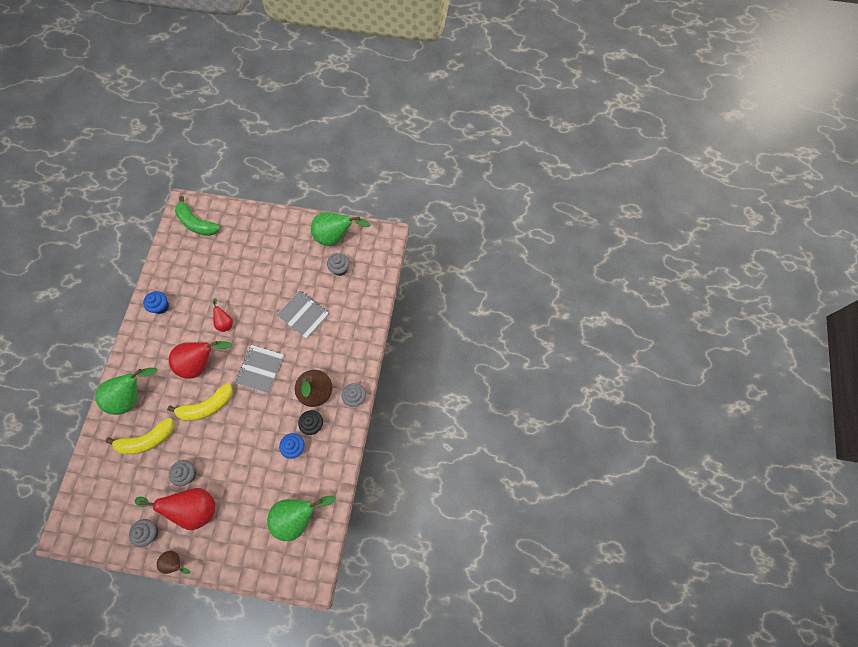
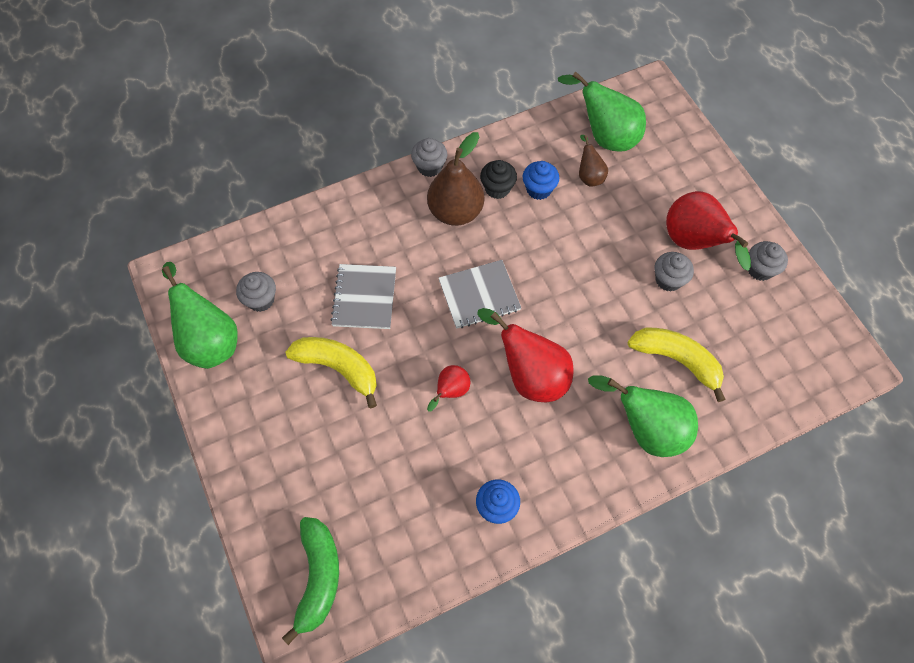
camera: 125 degrees left, 5 degrees down
(176, 562) = (758, 218): brown pear -> brown pear (589, 176)
(207, 406) = (576, 322): yellow banana -> yellow banana (338, 368)

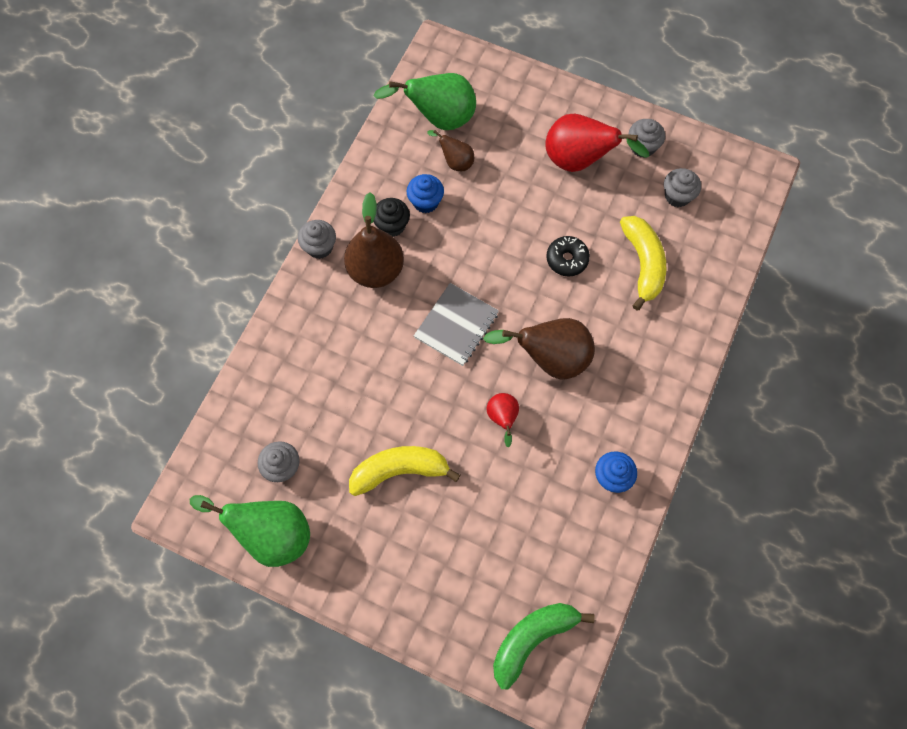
camera: 40 degrees left, 5 degrees up
(318, 577) = (532, 639): green banana -> green banana turned 90 degrees counterclockwise
(364, 297) = (367, 398): grey notebook -> none
(530, 375) = (550, 358): red pear -> brown pear
(614, 310) = (567, 259): none -> black donut
(646, 429) = (665, 333): green pear -> none
(668, 280) = (585, 204): grey cupcake -> grey cupcake (677, 196)
(676, 360) = (643, 264): yellow banana -> yellow banana turned 90 degrees clockwise

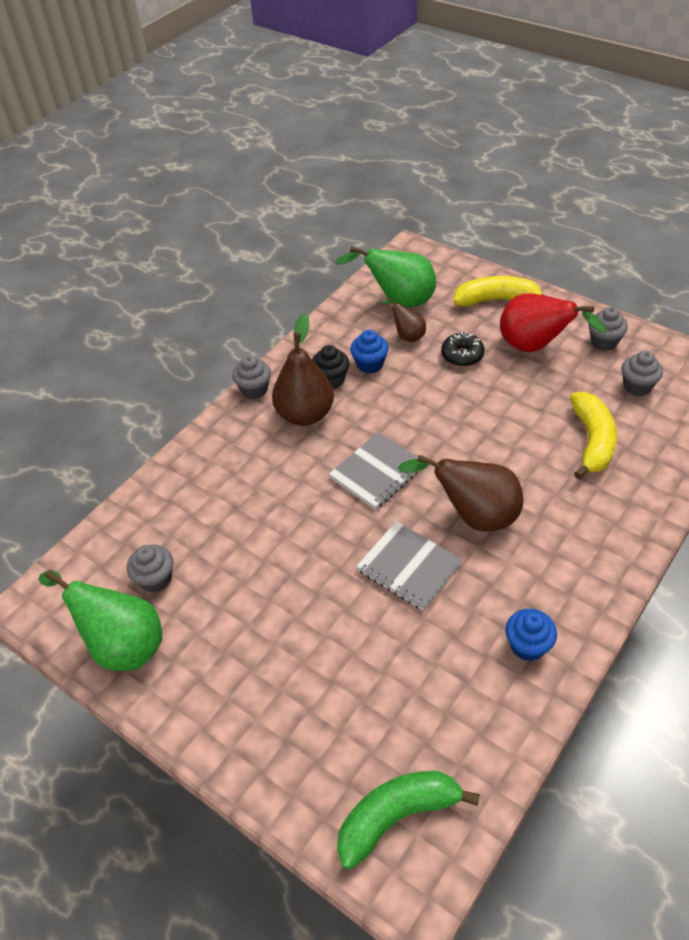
camera: 15 degrees right, 20 degrees down
(399, 471) = (281, 602): yellow banana -> yellow banana (496, 300)
(502, 419) = (409, 566): red pear -> grey notebook
(567, 259) = (508, 428): black donut -> black donut (462, 355)

